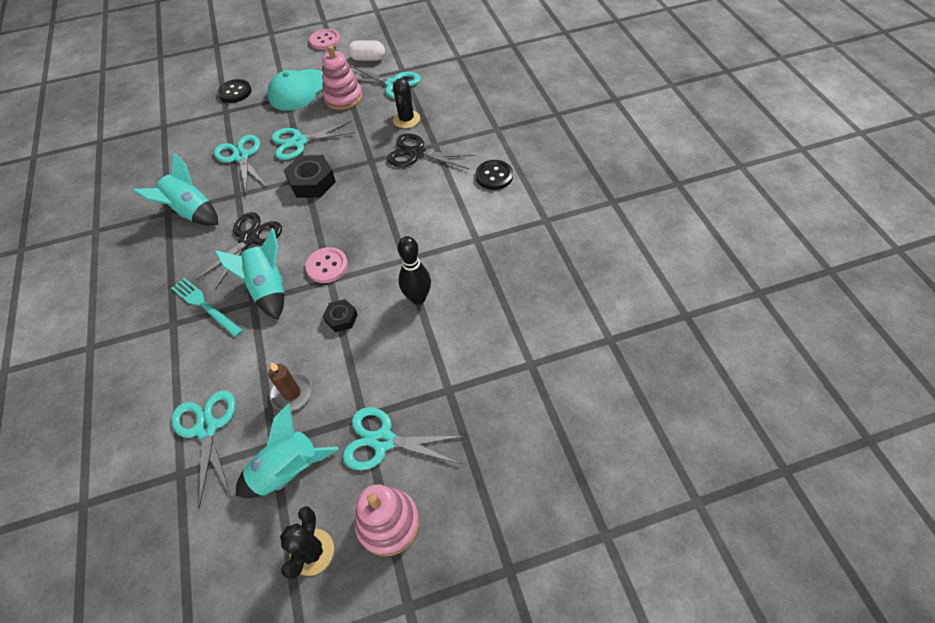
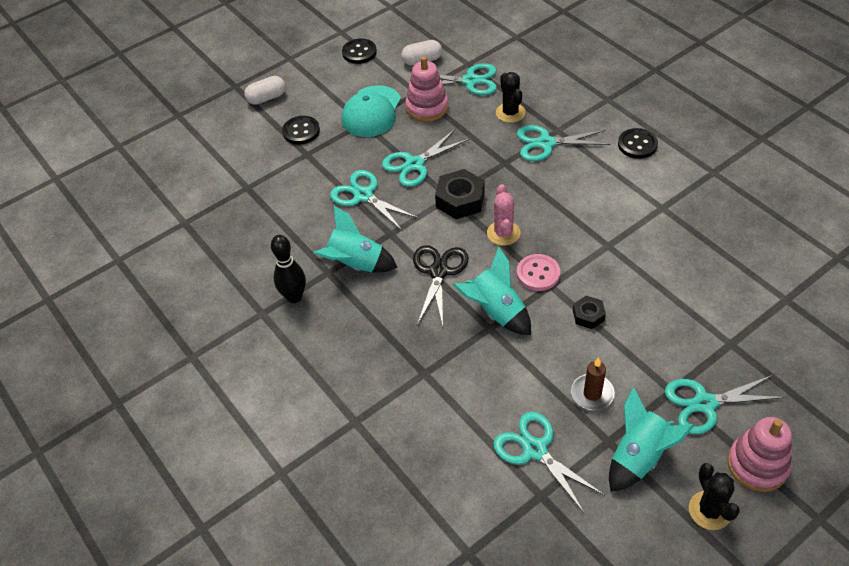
camera: 20 degrees left, 5 degrees down
(205, 306) = (444, 347): turquoise fork -> none
(231, 60) = (267, 98): none -> white capsule
(325, 41) = (359, 52): pink button -> black button
(325, 221) = (503, 233): none -> pink cactus
(417, 153) = (546, 143): black scissors -> turquoise scissors
(418, 298) = (646, 275): black bowling pin -> black bowling pin (294, 297)

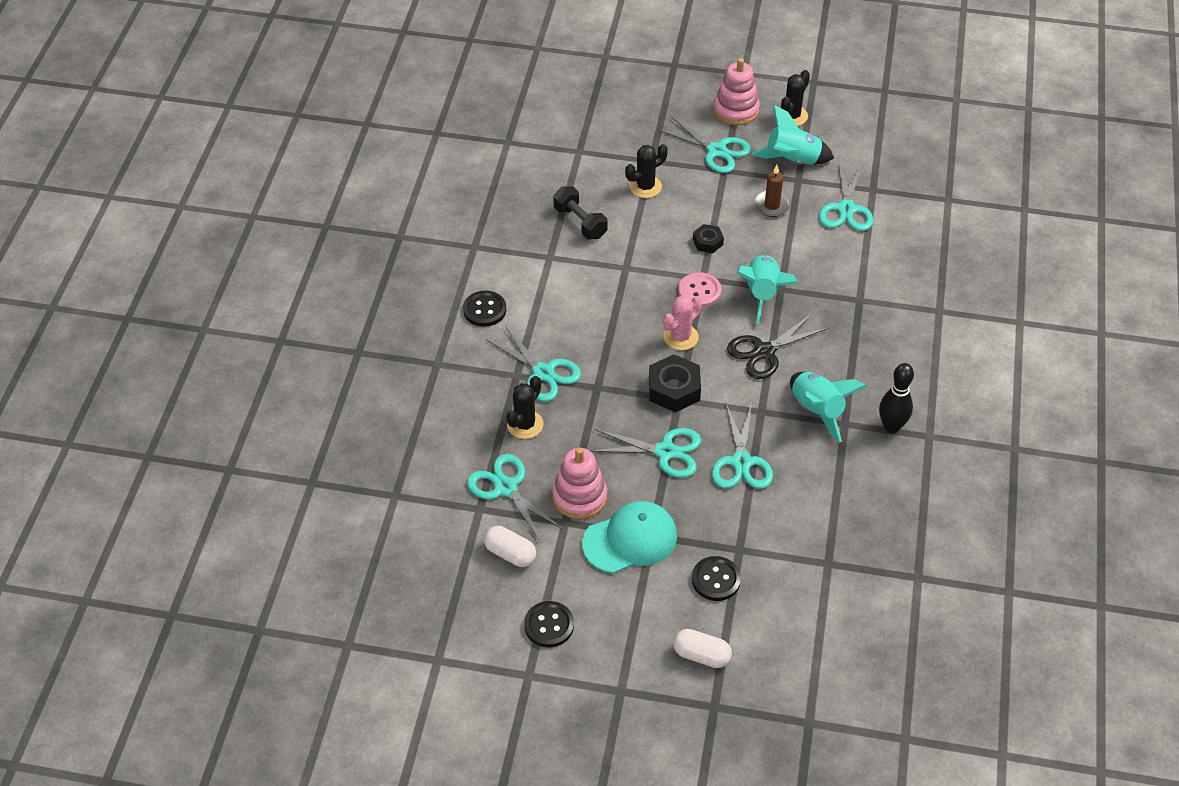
camera: 135 degrees left, 0 degrees up
(687, 247) = (580, 222): none -> black dumbbell
(697, 317) = (645, 187): none -> black cactus

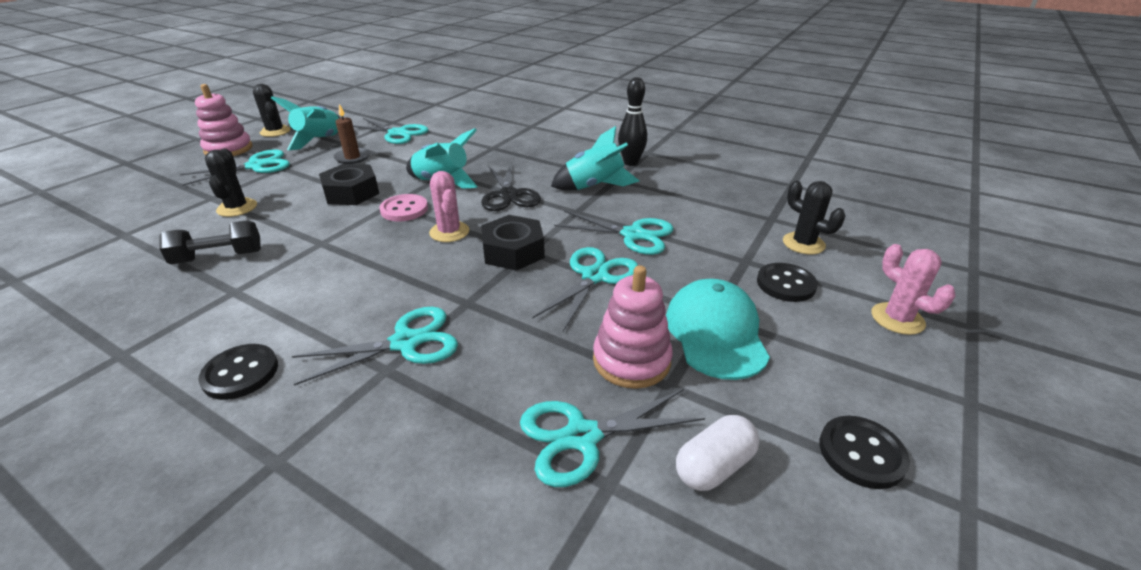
camera: 70 degrees left, 15 degrees down
(525, 424) = (478, 383): black cactus -> black cactus (803, 243)
(701, 655) = (897, 319): white capsule -> pink cactus
(708, 242) = (351, 192): black nut -> black nut, size x1.74

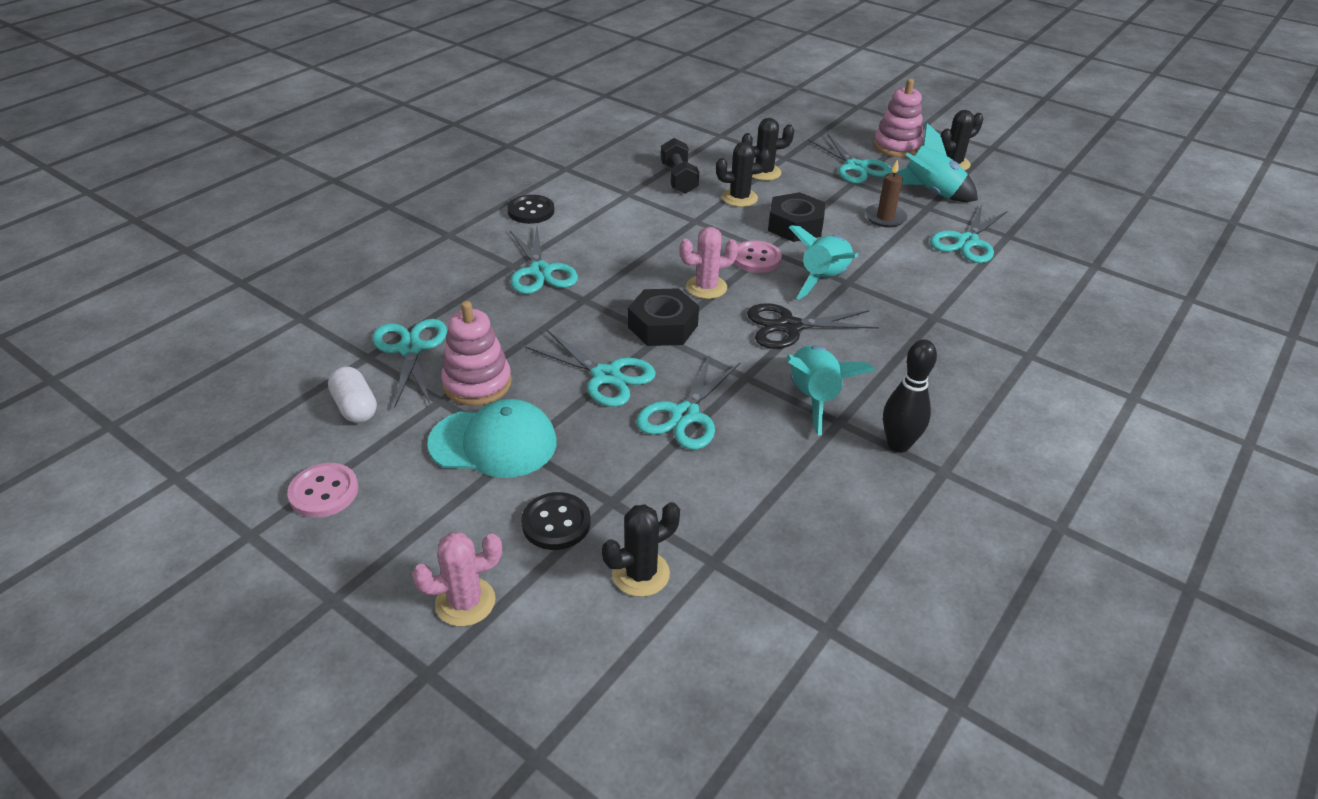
camera: 95 degrees right, 5 degrees up
(285, 219) = (739, 198): none -> black cactus
(861, 453) = (324, 492): black button -> pink button

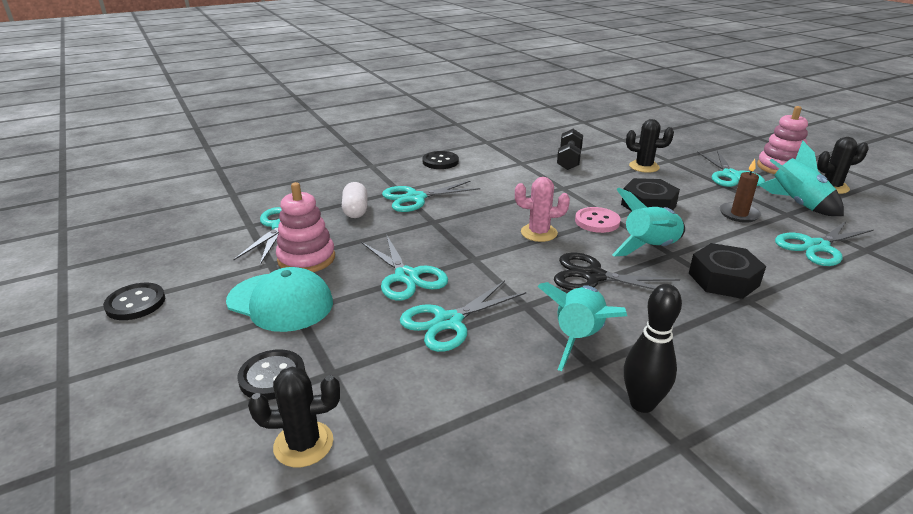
camera: 25 degrees right, 10 degrees down
(324, 492) = (135, 303): pink button -> black button
(355, 407) = (211, 254): white capsule -> white capsule (355, 211)
(465, 602) = (146, 417): pink cactus -> none
(540, 271) = (415, 198): turquoise scissors -> turquoise scissors turned 60 degrees clockwise
(663, 326) = (481, 252): black nut -> black nut (723, 279)
(739, 198) = (611, 179): black cactus -> none

